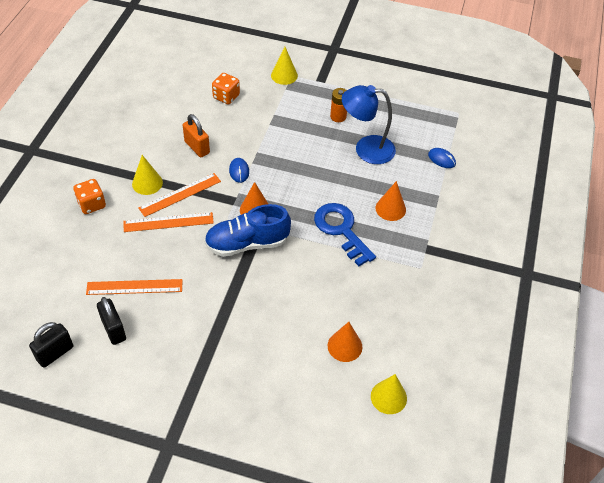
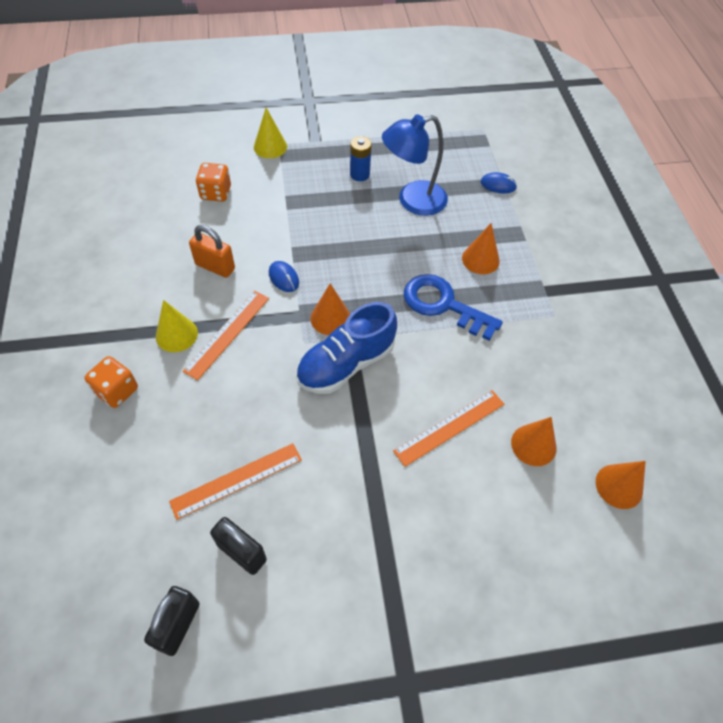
camera: 25 degrees left, 5 degrees up
(168, 222) = (233, 375): orange ruler -> orange ruler (450, 427)
(338, 116) = (359, 174): orange battery -> blue battery
(388, 397) = (619, 486): yellow cone -> orange cone

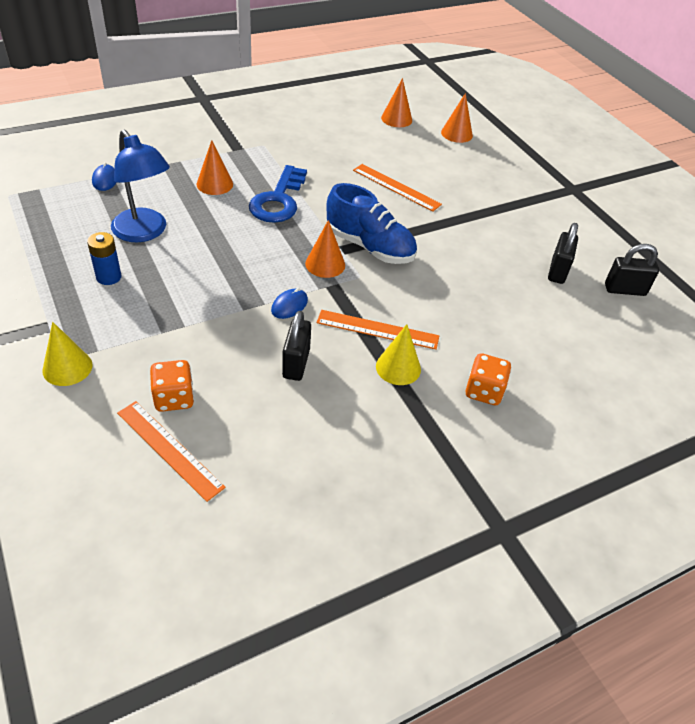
camera: 110 degrees left, 10 degrees down
(215, 266) = (296, 363): orange padlock -> black padlock
(237, 480) = (510, 287): orange ruler -> orange ruler (169, 449)
(533, 445) = (387, 151): orange cone -> orange cone (456, 134)

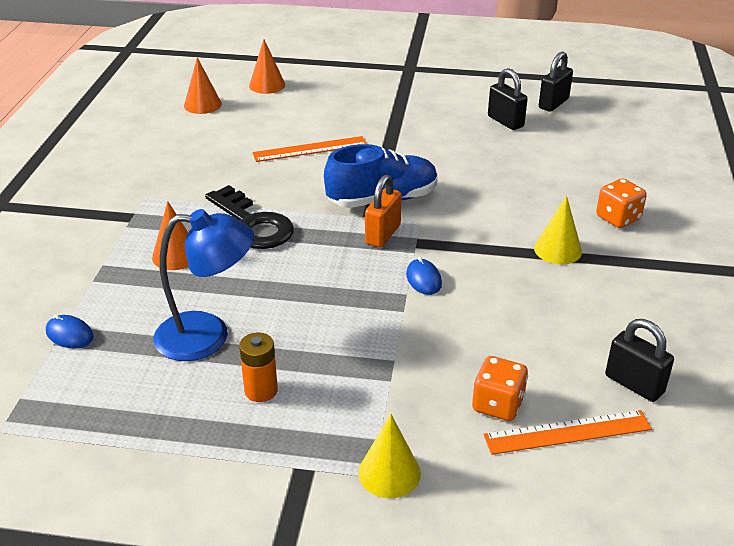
camera: 50 degrees left, 10 degrees down
(109, 277) = (261, 390): blue battery -> orange battery
(278, 200) = (253, 224): blue key -> black key
(296, 363) = (508, 306): black padlock -> black padlock (634, 384)
(325, 264) = (382, 234): orange cone -> orange padlock
(377, 329) = (500, 241): orange ruler -> none

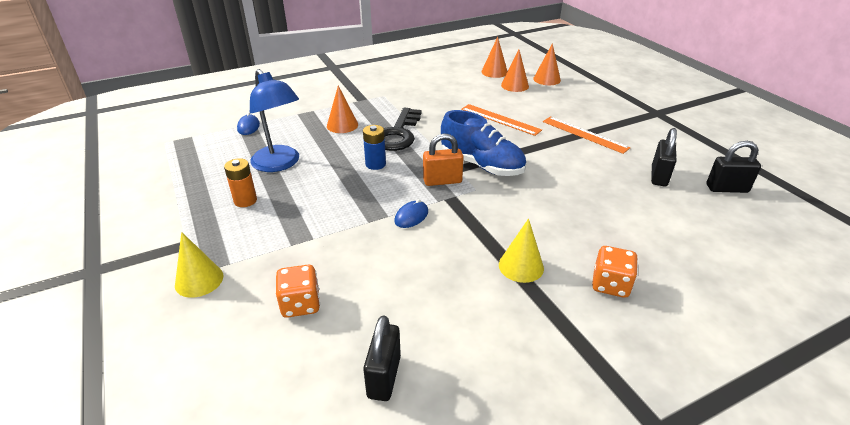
camera: 55 degrees right, 0 degrees up
(252, 108) = (514, 85): none -> orange cone
(298, 264) = (375, 164): none -> blue battery
(567, 432) = (294, 355): orange ruler -> orange ruler (584, 134)

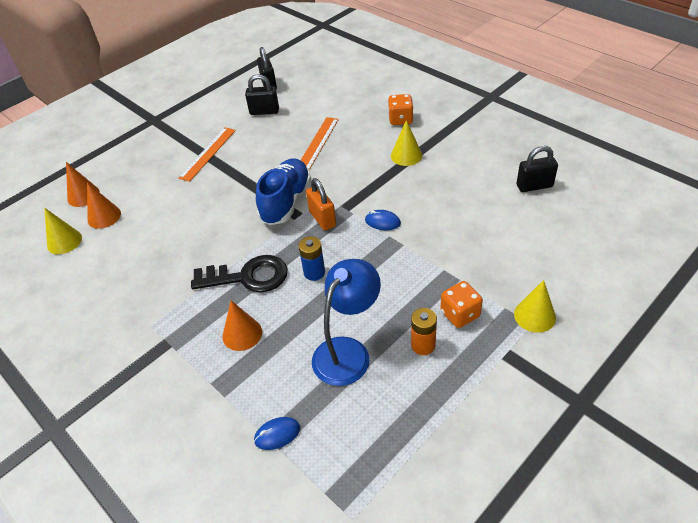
camera: 105 degrees left, 10 degrees up
(300, 304) = (512, 244): orange dice -> orange dice (460, 314)
(494, 72) = (64, 241): orange cone -> yellow cone
(500, 119) = (192, 210): orange ruler -> orange ruler (317, 143)

